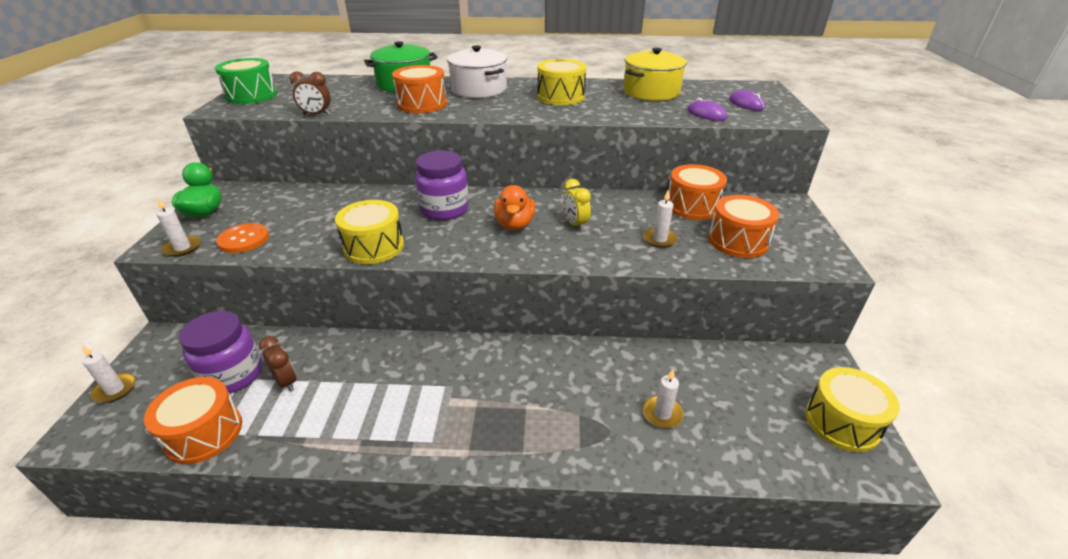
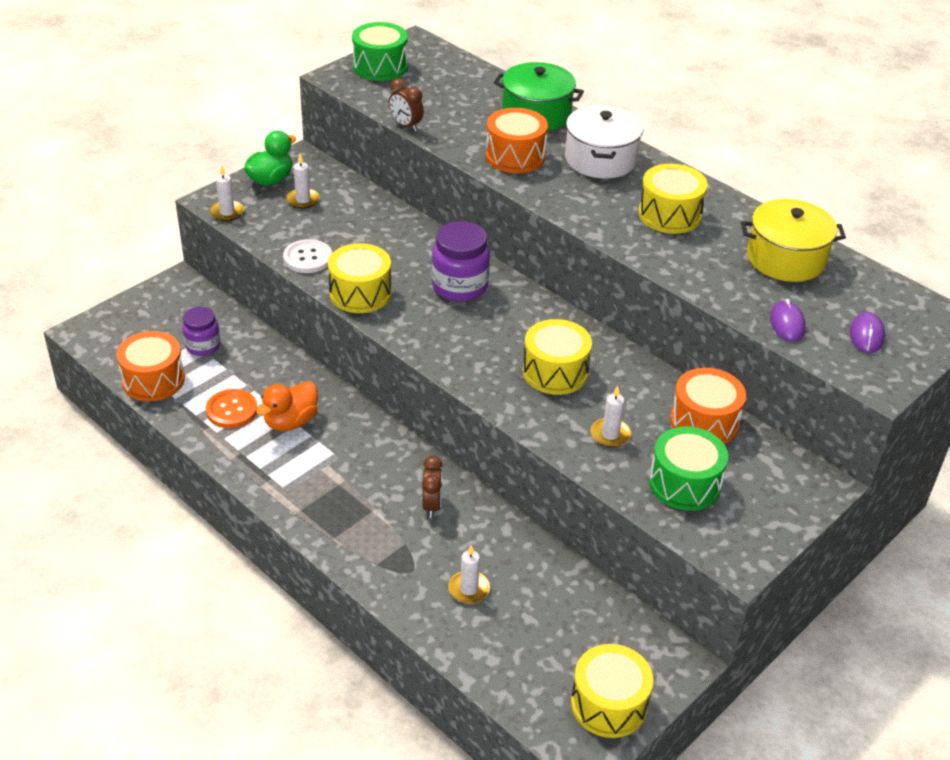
camera: 40 degrees right, 5 degrees up
(115, 390) = (126, 309): white candle -> white candle (303, 200)
(233, 375) = (203, 346): purple jar -> purple jar, size x0.64
(244, 239) = (274, 228): orange button -> orange button (232, 410)
(286, 382) = (231, 375): brown clock -> brown clock (431, 505)
(299, 245) = (308, 258): none -> white button
(515, 224) = (500, 339): orange duck -> orange duck (291, 422)
(575, 224) = (555, 372): yellow clock -> yellow drum
(738, 241) = (684, 483): orange drum -> green drum

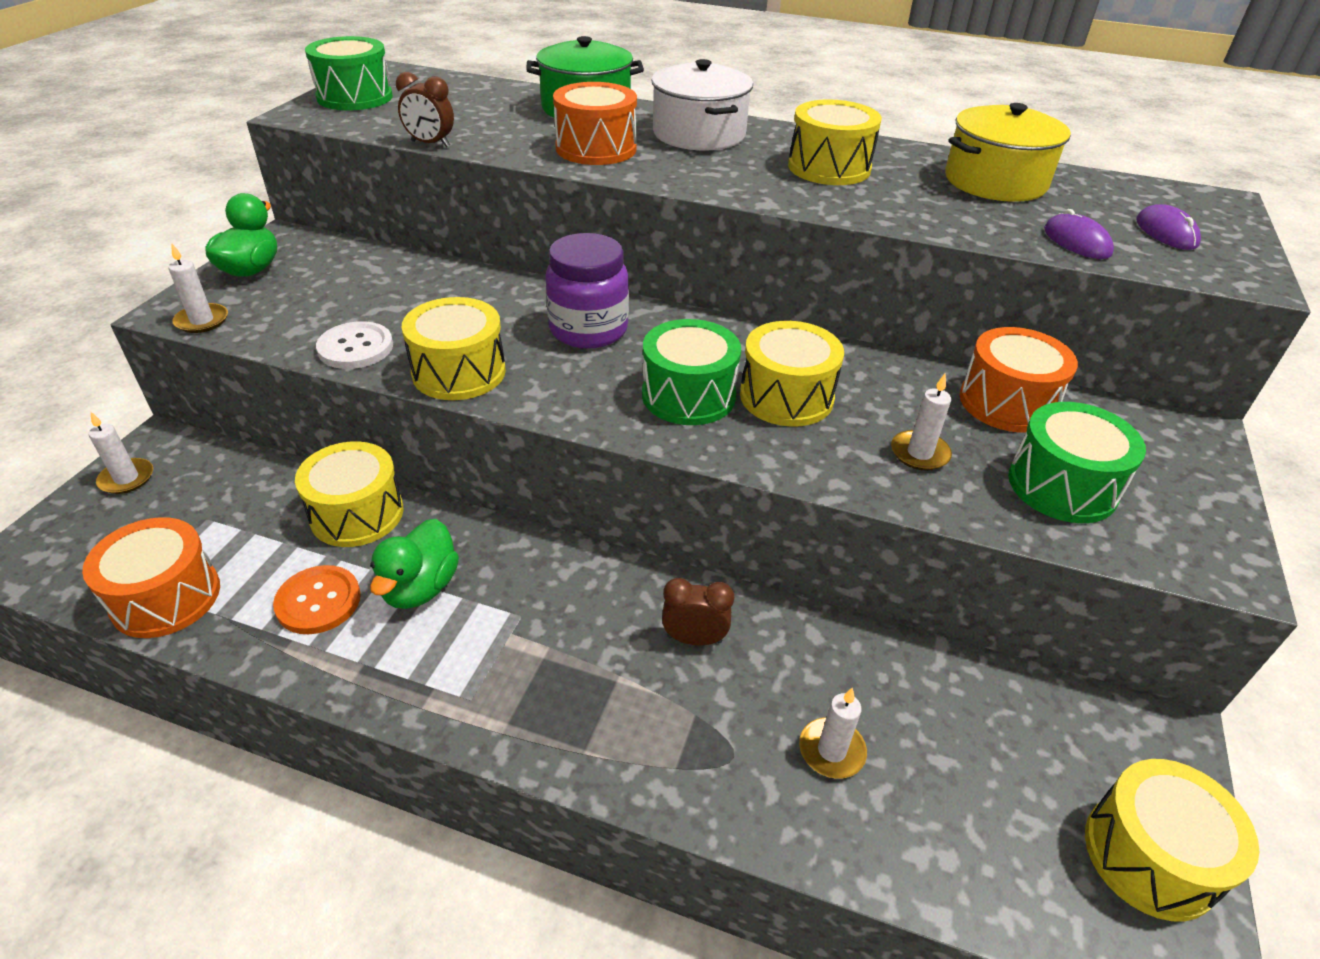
camera: 25 degrees left, 0 degrees up
(203, 346) = (230, 521): purple jar -> none
(276, 365) = (357, 514): none -> yellow drum
(291, 422) = (420, 588): orange duck -> green duck
(303, 200) = (310, 282): white candle -> white candle (127, 478)
(431, 505) = (694, 639): brown clock -> brown clock turned 60 degrees counterclockwise
(492, 352) = (688, 395): none -> green drum

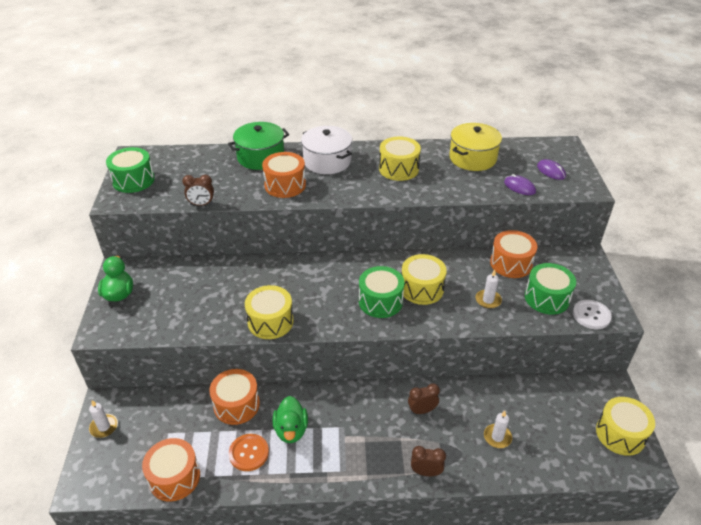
camera: 20 degrees left, 0 degrees up
(202, 321) = (119, 333): white candle -> none
(355, 347) = (211, 324): white button -> white button (591, 315)
(357, 514) = (236, 405): yellow drum -> orange drum
(588, 330) = (315, 279): purple jar -> none
(632, 765) = (426, 472): none -> brown clock

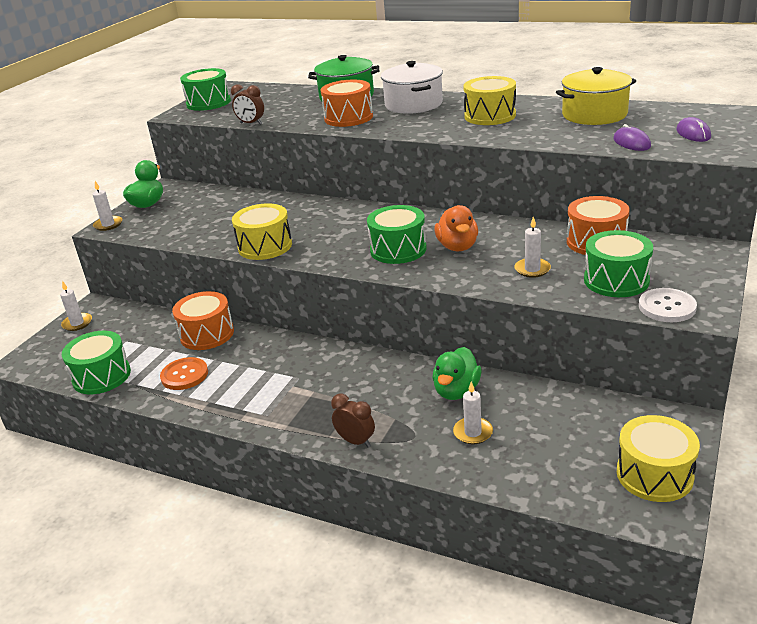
camera: 30 degrees right, 10 degrees down
(99, 328) = (108, 225): none -> white candle
(174, 477) = (101, 376): orange drum -> green drum
(291, 430) = (242, 367): green duck -> green duck (456, 391)
(422, 289) = (457, 247): yellow drum -> orange duck
(422, 410) = (399, 385): brown clock -> none

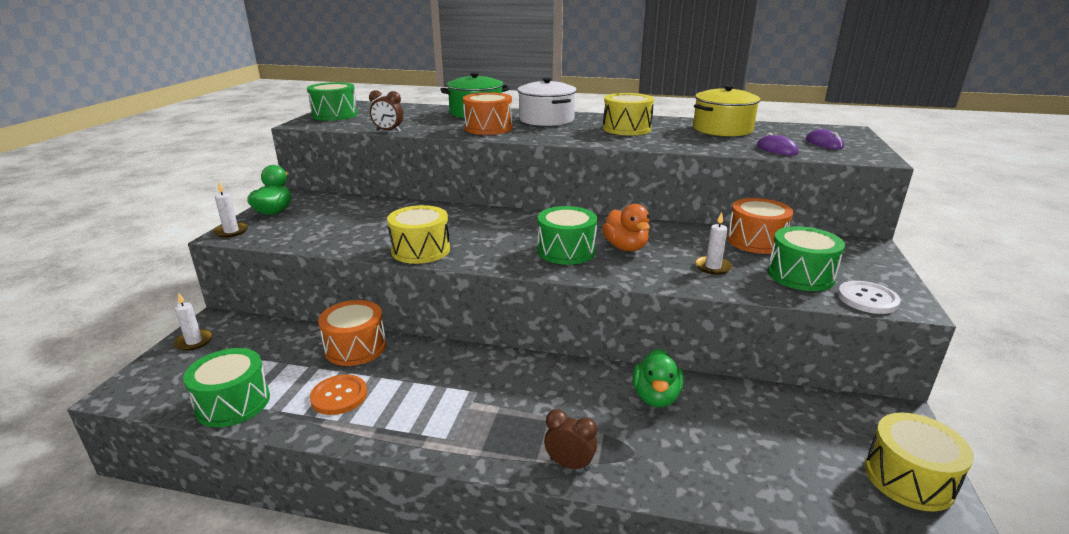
camera: 15 degrees left, 5 degrees down
(473, 432) = (695, 443): white candle -> none

